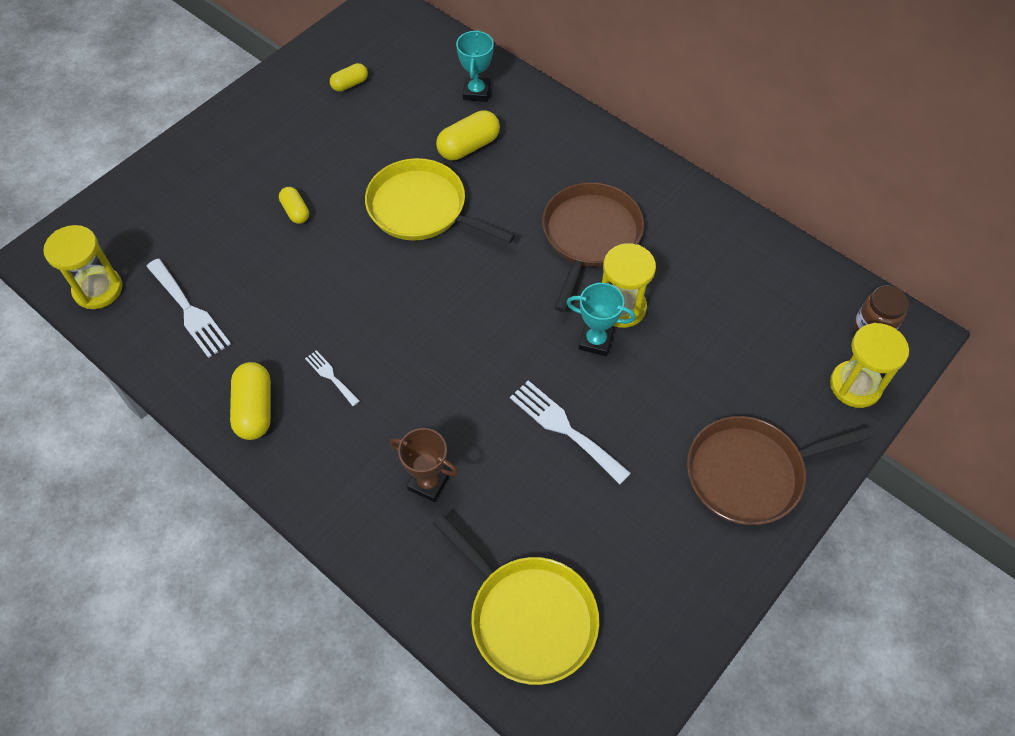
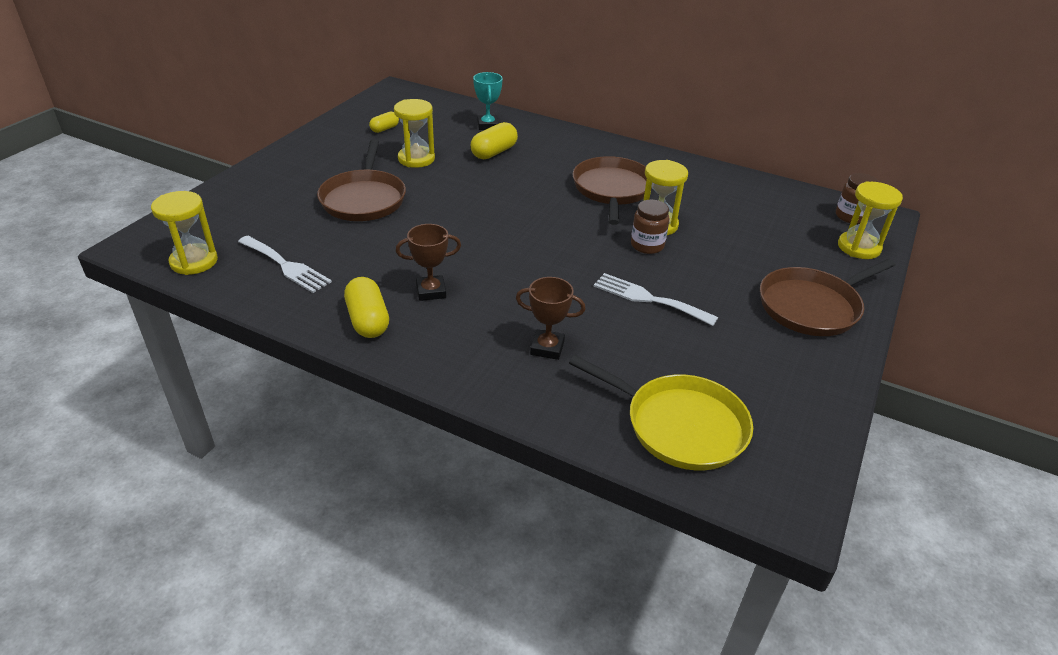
camera: 15 degrees left, 20 degrees down
(295, 211) = (364, 199): yellow capsule -> brown pan
(330, 376) = (431, 291): white fork -> brown trophy
(373, 147) = (416, 159): none -> yellow hourglass
(422, 208) = (471, 187): yellow pan -> none
(595, 341) = (647, 245): turquoise trophy -> brown jar

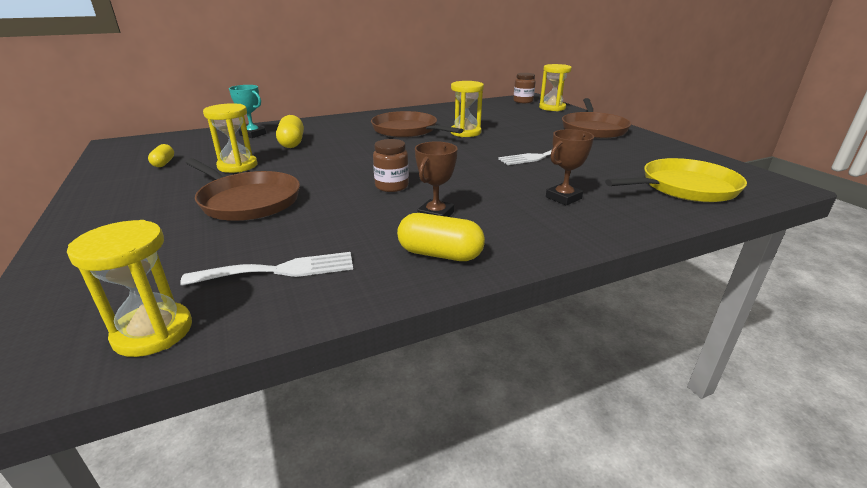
camera: 50 degrees left, 10 degrees down
(647, 245) = (483, 140): brown jar -> brown jar (392, 186)

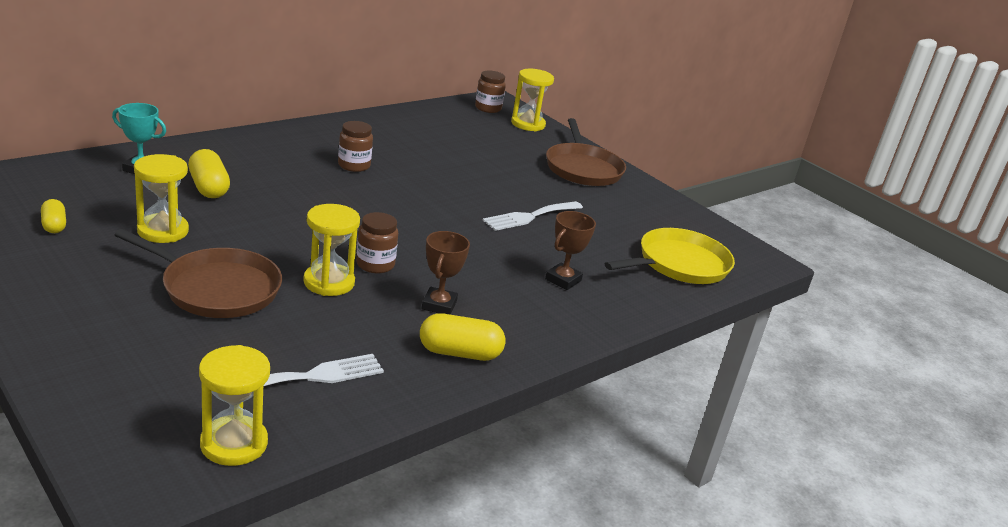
camera: 20 degrees left, 0 degrees up
(407, 130) = (354, 165): brown pan -> brown jar
(465, 132) = (430, 172): yellow hourglass -> yellow hourglass (329, 282)

